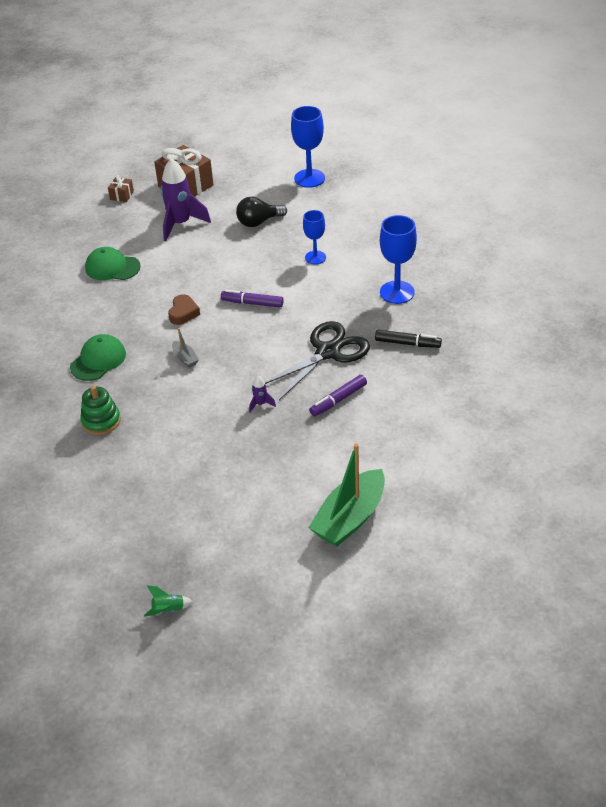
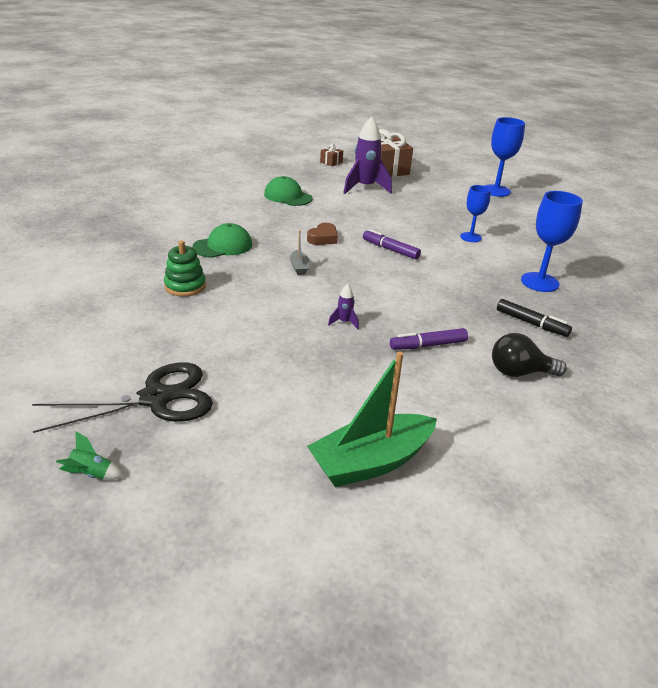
camera: 20 degrees right, 10 degrees down
(258, 222) = (433, 203): black light bulb -> black light bulb (519, 372)
(328, 352) = (441, 304): black scissors -> black scissors (156, 398)

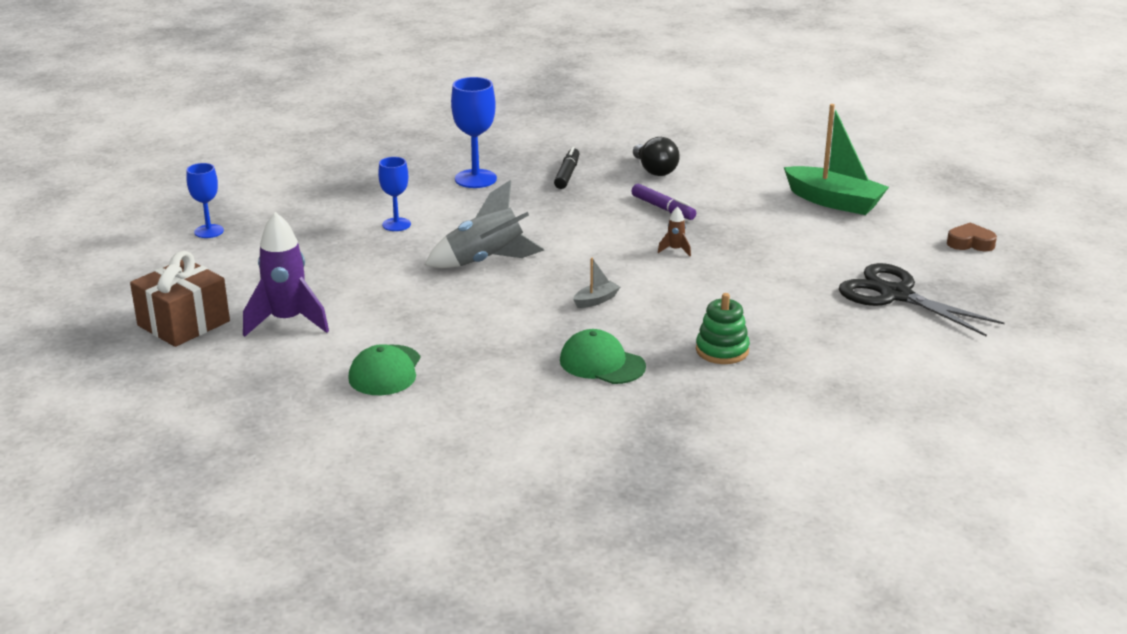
camera: 115 degrees left, 5 degrees down
(91, 474) = (994, 287): green rocket -> none
(323, 238) = (502, 307): brown heart -> brown heart (970, 243)
(331, 162) = (184, 379): brown gift -> none
(344, 322) = (675, 250): purple rocket -> brown rocket
(390, 250) = (486, 261): purple marker -> grey rocket
(496, 191) = (209, 231): blue goblet -> blue goblet, size x0.64

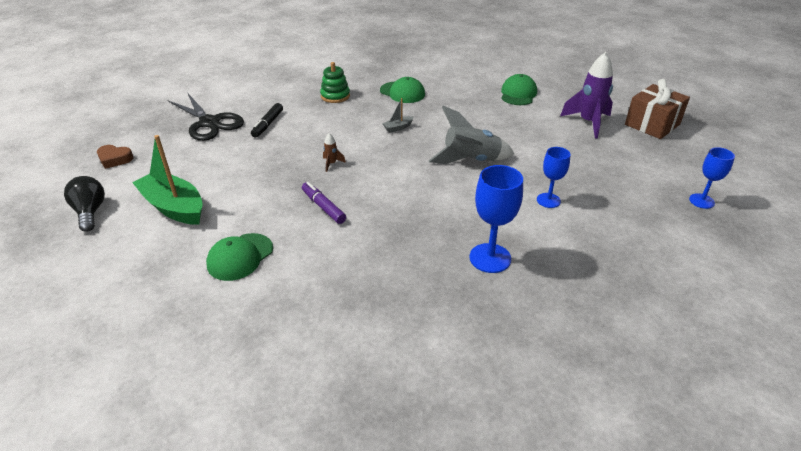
camera: 175 degrees left, 10 degrees up
(567, 174) = (398, 260): black marker -> black marker (267, 124)
(655, 170) = (310, 261): black light bulb -> black light bulb (90, 212)
(726, 170) = (240, 257): none -> green cap

